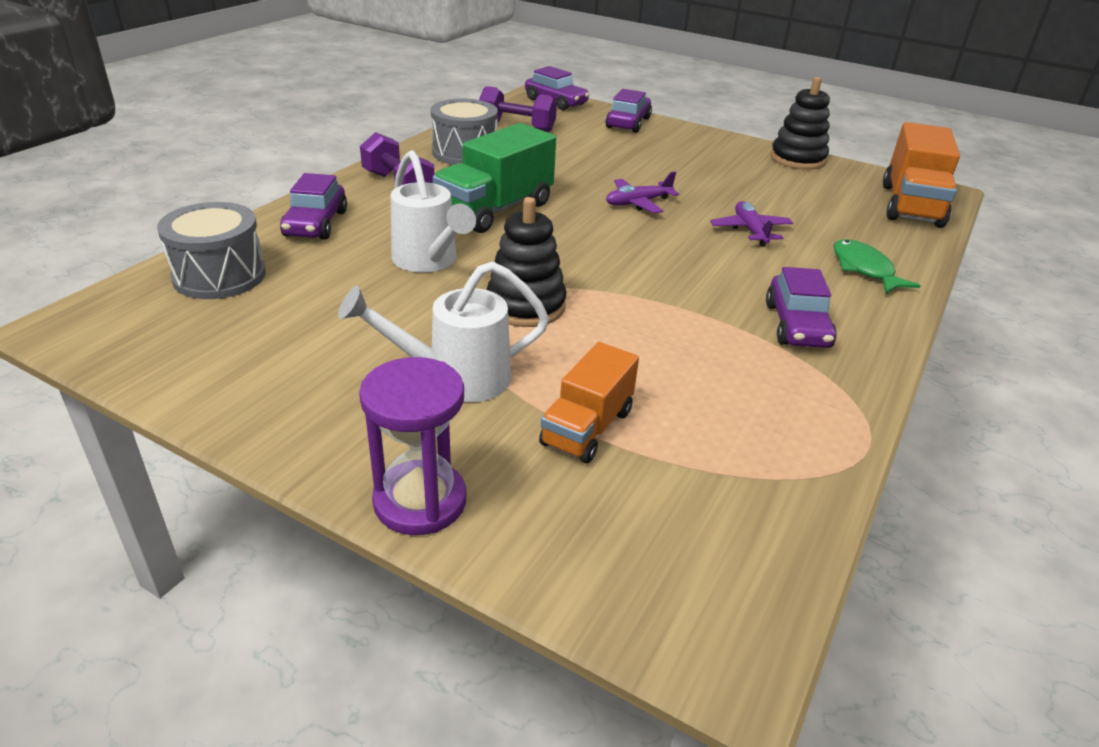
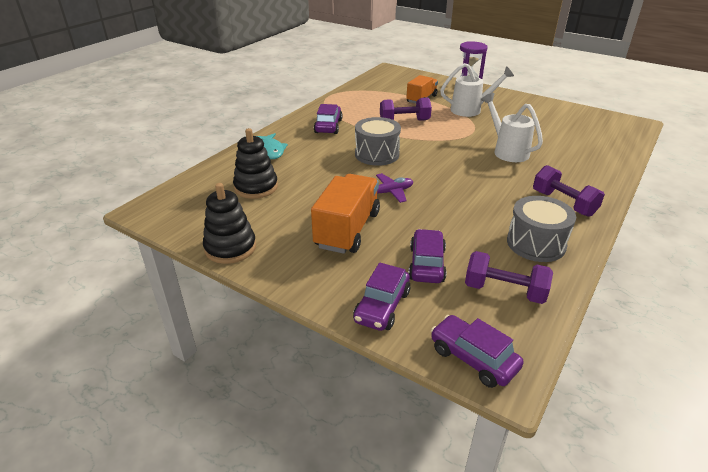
camera: 175 degrees left, 0 degrees up
(219, 276) = (603, 142): grey drum -> grey drum (377, 154)
(315, 224) = (588, 171): purple car -> purple car (427, 264)
(495, 210) = (485, 184): green truck -> none
(525, 306) = (451, 132): black stacking toy -> black stacking toy (256, 187)
(629, 339) = (404, 121): none -> purple dumbbell
(750, 231) = (321, 173): purple plane -> none
(864, 269) = (271, 151): green fish -> turquoise fish
(911, 205) = (187, 196): orange truck -> orange truck (347, 229)

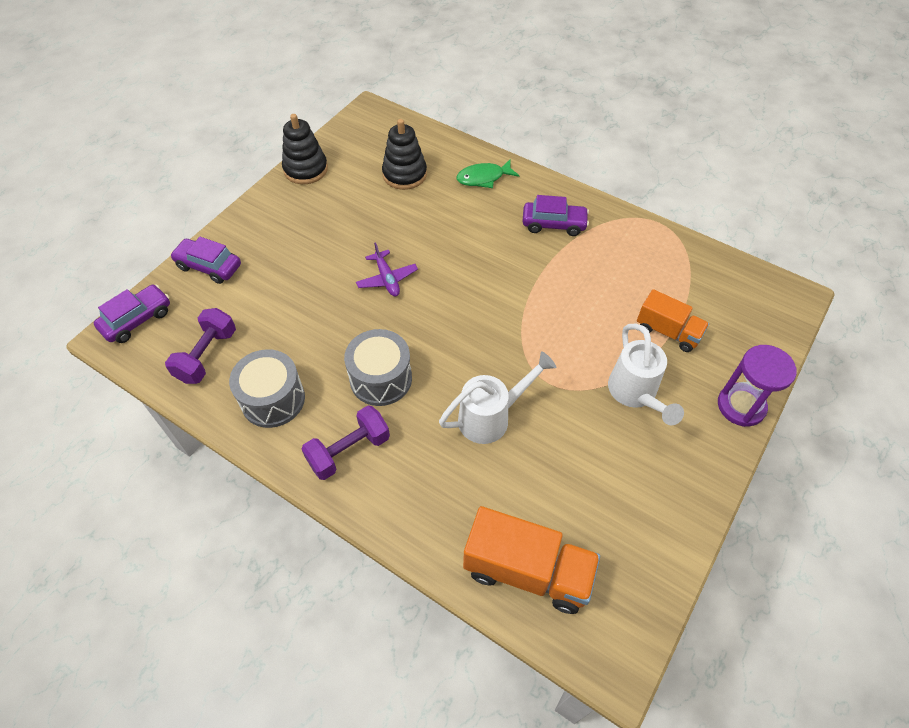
camera: 90 degrees right, 20 degrees up
(271, 151) = (483, 178): turquoise fish -> green fish
(347, 229) = (321, 244): orange truck -> orange truck (527, 570)
(377, 154) = (477, 271): grey drum -> grey drum (381, 379)
(404, 121) = (579, 304): purple dumbbell -> none
(427, 264) = (257, 301): purple car -> none

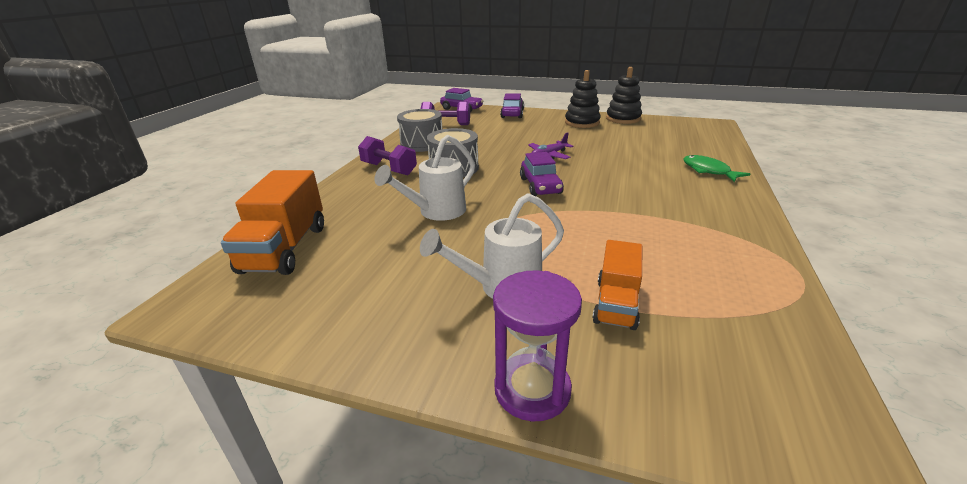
camera: 75 degrees right, 25 degrees down
(404, 174) = (664, 144): black stacking toy -> black stacking toy (582, 122)
(491, 417) = (436, 212): white watering can -> white watering can turned 90 degrees clockwise
(554, 224) = (697, 210): purple car -> purple car (540, 186)

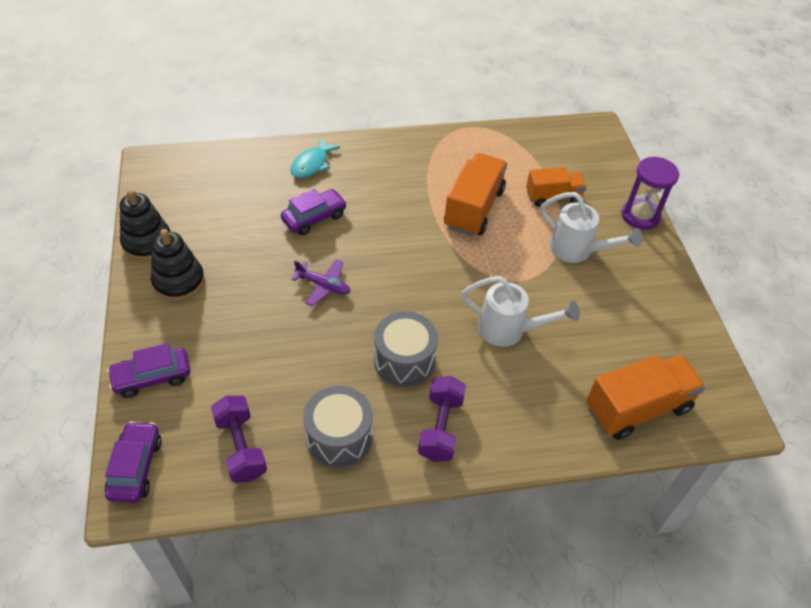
camera: 120 degrees left, 20 degrees up
(540, 186) = (410, 272): purple car -> purple car (314, 218)
(613, 236) = (474, 209): none -> orange truck
(708, 171) = (312, 164): green fish -> turquoise fish

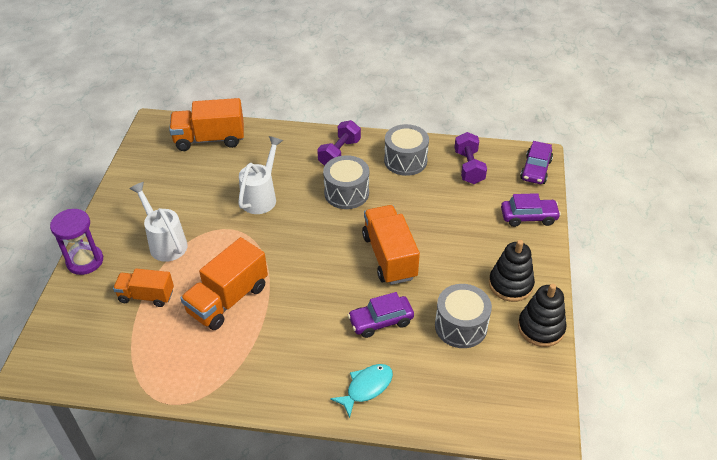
camera: 160 degrees left, 5 degrees down
(232, 229) = (461, 326): none -> grey drum
(323, 286) = (389, 256): purple plane -> orange truck
(509, 330) = (261, 197): white watering can -> white watering can turned 75 degrees clockwise

